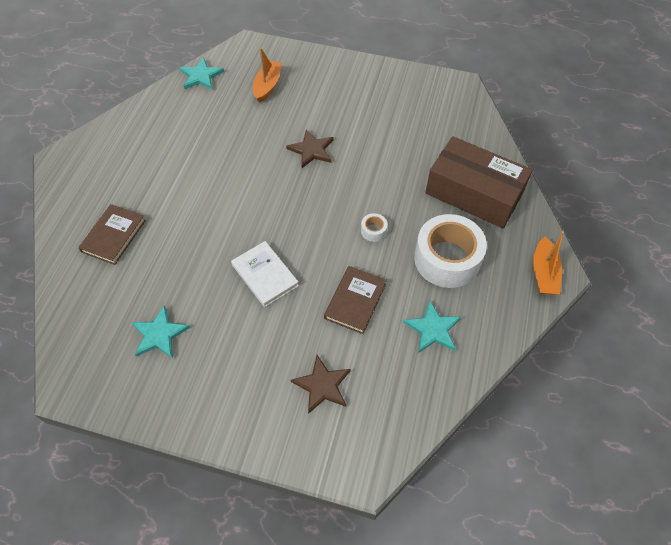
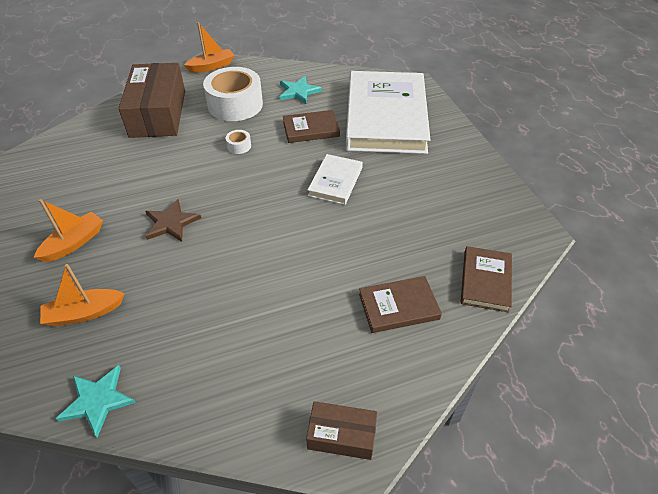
camera: 125 degrees left, 10 degrees down
(74, 305) = (485, 281): none -> brown book
(75, 159) = (341, 435): none -> brown box
(159, 334) = (444, 209): turquoise star -> none
(322, 385) = (386, 117): brown star -> white book
(336, 96) = (74, 243): none -> orange boat

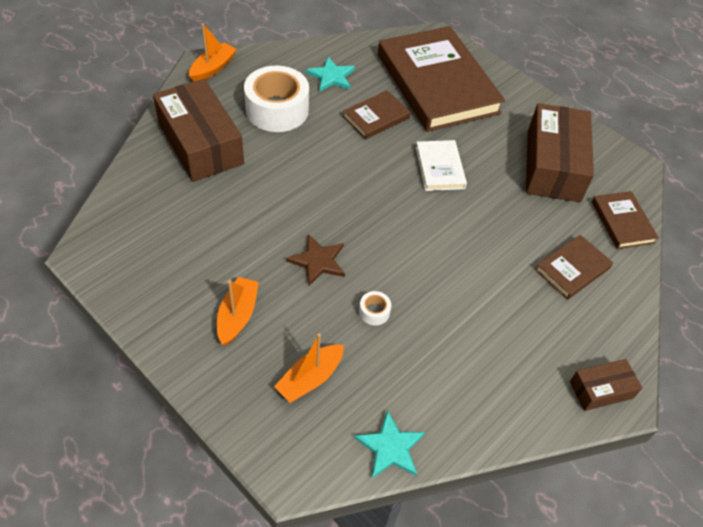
camera: 30 degrees left, 5 degrees up
(239, 146) = (319, 157): white tape -> white tape (374, 312)
(386, 117) = (437, 83): white book -> brown book
(447, 209) = (553, 165): none -> brown box

